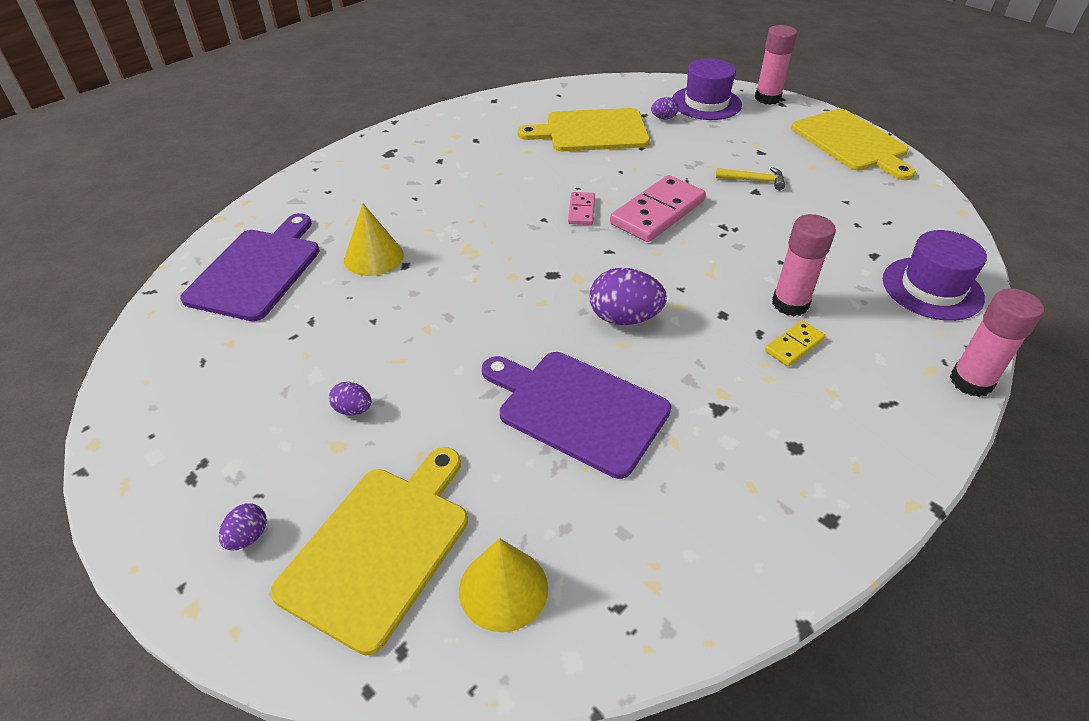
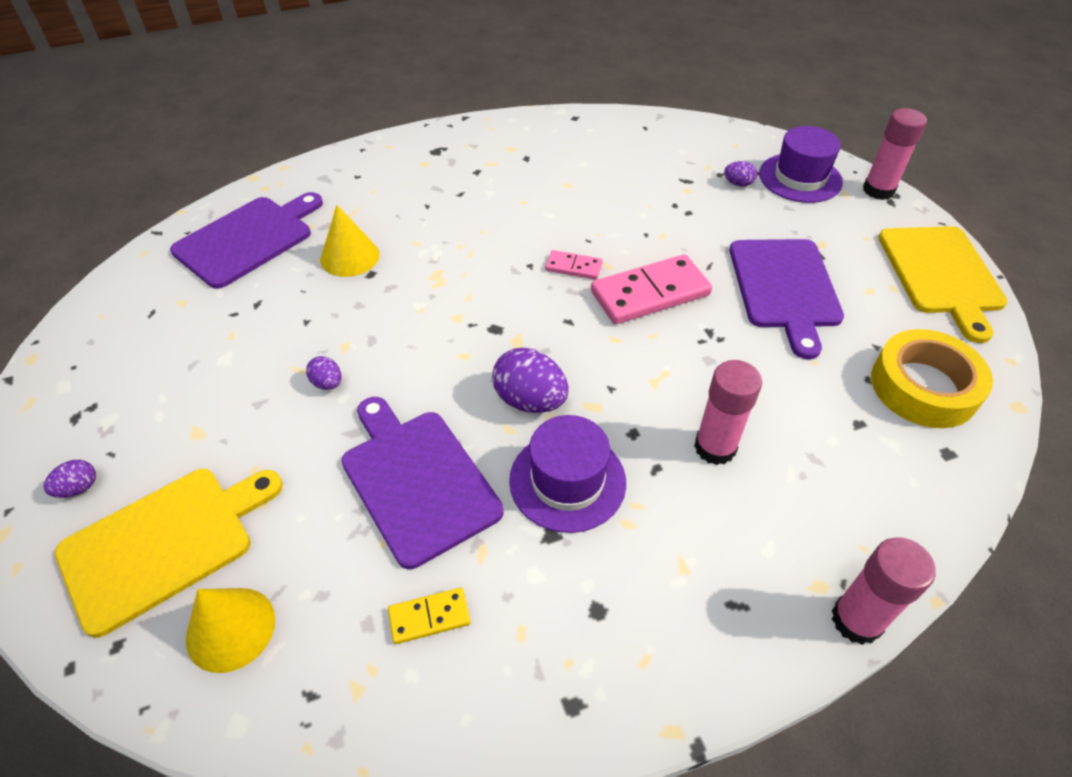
camera: 25 degrees right, 5 degrees up
(353, 409) = (231, 403): purple egg -> purple egg (327, 383)
(581, 210) = (573, 267): pink domino -> pink domino turned 75 degrees clockwise
(592, 131) = (649, 179): yellow cutting board -> none
(754, 180) = (785, 288): yellow hammer -> purple cutting board
(794, 345) = (683, 497): yellow domino -> yellow domino (429, 617)
(896, 218) = (923, 387): none -> yellow tape
(932, 288) = (899, 489): purple hat -> purple hat (567, 481)

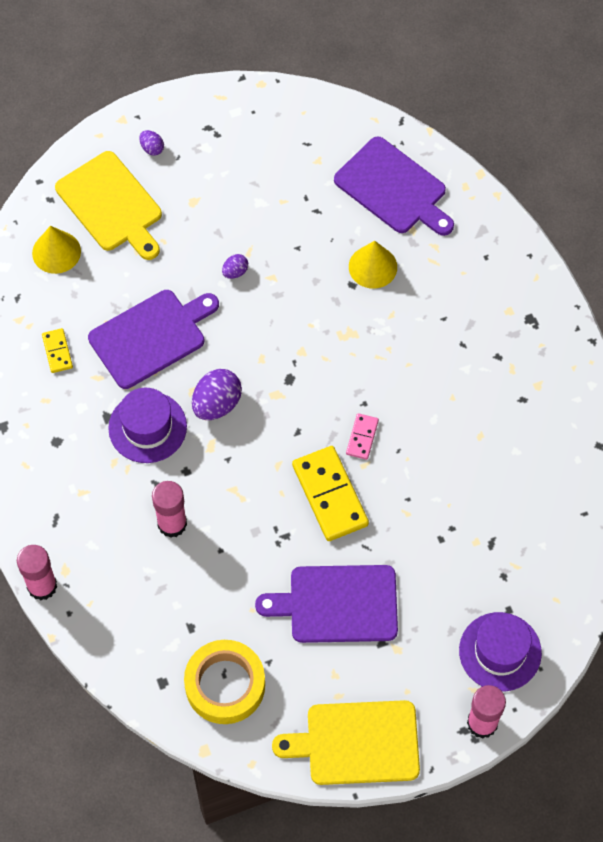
camera: 90 degrees right, 15 degrees up
(650, 293) = (330, 495): pink domino -> yellow domino
(738, 184) = (487, 590): purple egg -> none

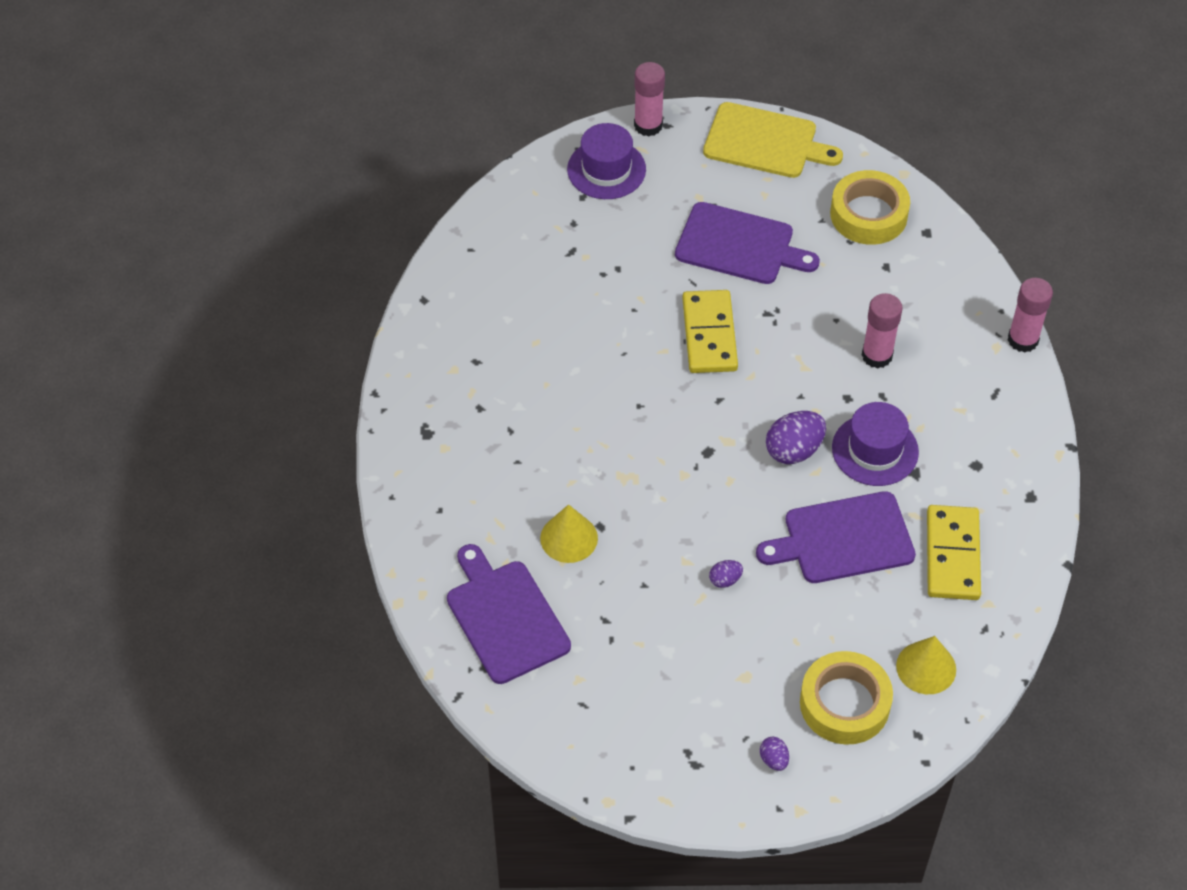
camera: 160 degrees left, 10 degrees down
(57, 351) = (953, 555): yellow domino -> yellow domino, size x1.99
(111, 205) = (844, 703): yellow cutting board -> yellow tape
(362, 437) = (655, 375): pink domino -> none

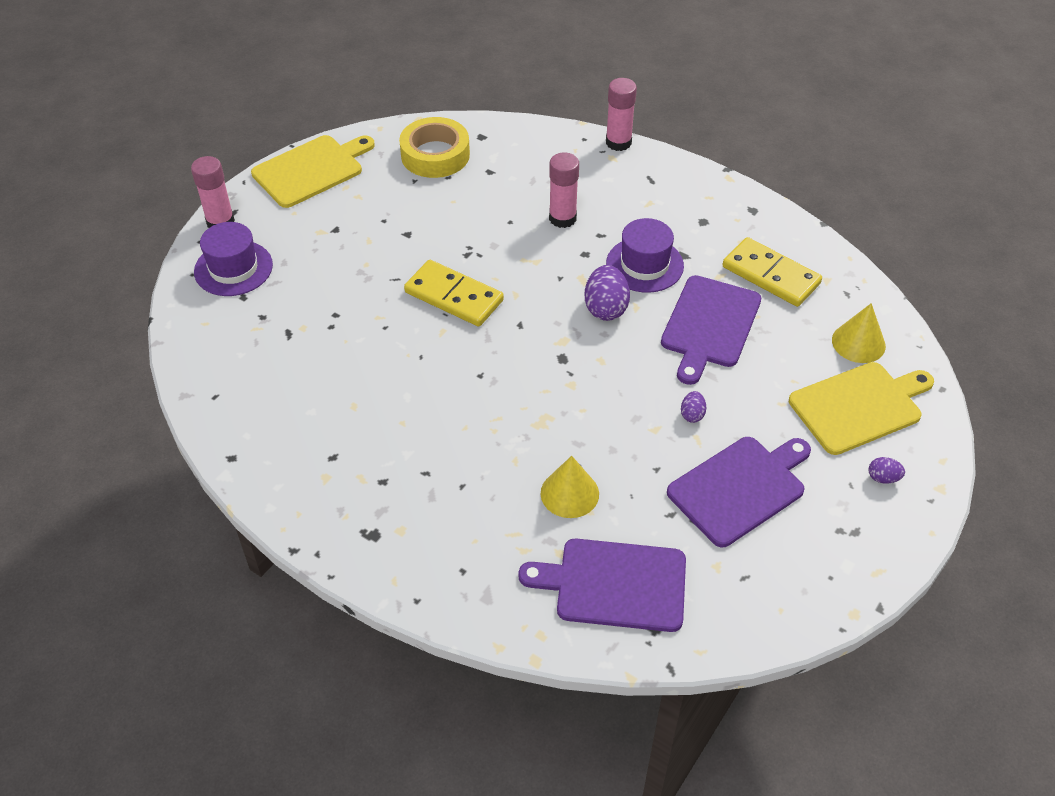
camera: 55 degrees left, 5 degrees down
(739, 245) = (389, 234): purple cutting board -> purple cutting board (740, 488)
(844, 703) = (859, 406): yellow tape -> yellow cutting board

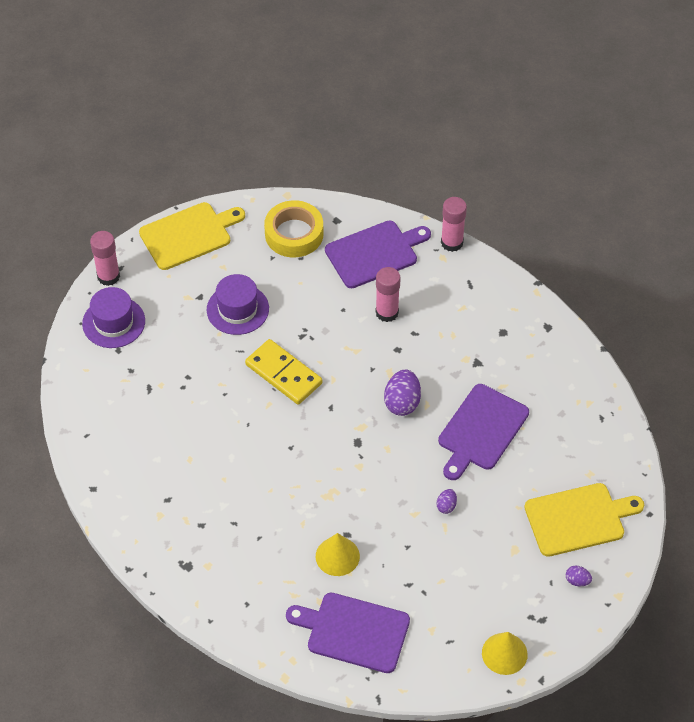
camera: 10 degrees right, 5 degrees up
(644, 265) = (443, 367): purple hat -> purple hat (237, 309)
(740, 488) = (466, 572): purple cutting board -> purple cutting board (374, 253)
(771, 275) = (544, 391): yellow domino -> none
(858, 343) = (596, 464): yellow cone -> yellow cone (504, 653)

